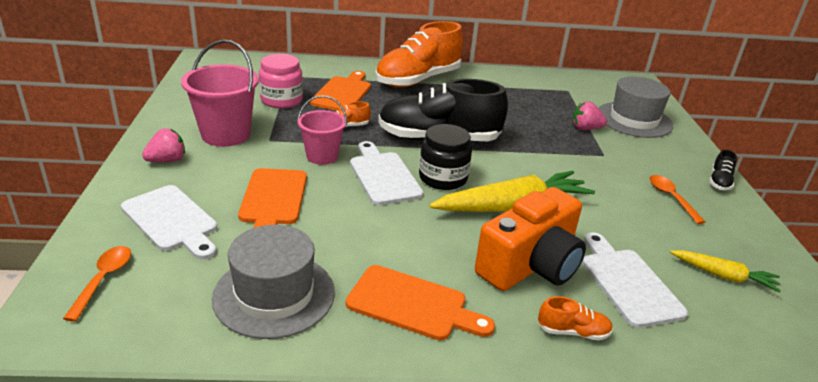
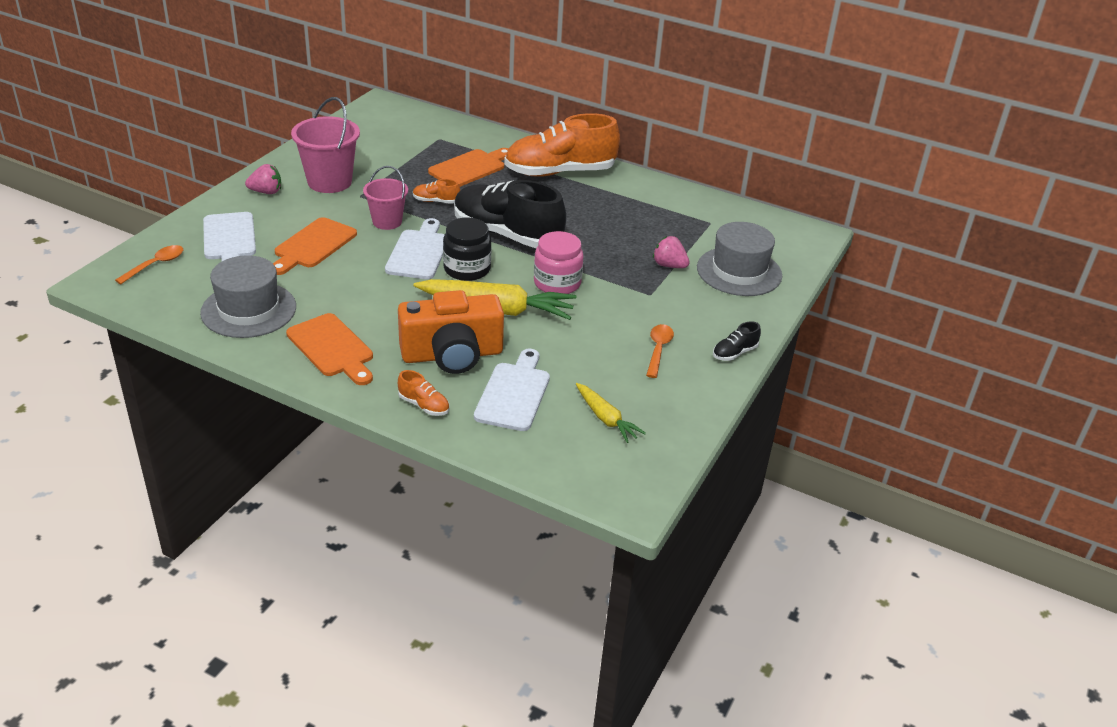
camera: 30 degrees right, 5 degrees up
(281, 100) = (407, 161): pink jar -> pink jar (557, 283)

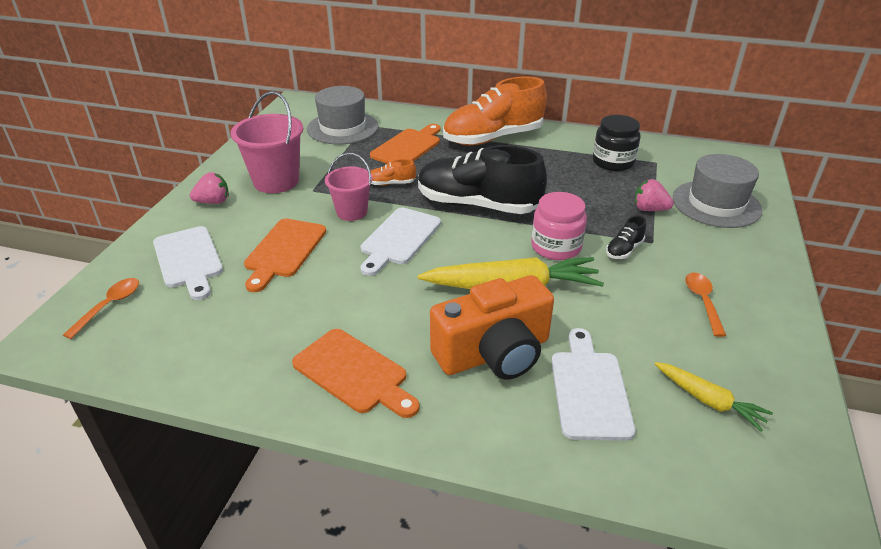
camera: 10 degrees left, 0 degrees up
(248, 310) = (237, 342): grey hat -> grey hat (342, 128)
(418, 252) = (399, 239): white cutting board -> white cutting board turned 150 degrees counterclockwise
(424, 405) = (496, 430): orange shoe -> none
(467, 269) = (457, 248): black jar -> black jar (613, 162)
(734, 353) = (778, 290): black shoe -> black shoe (624, 250)

